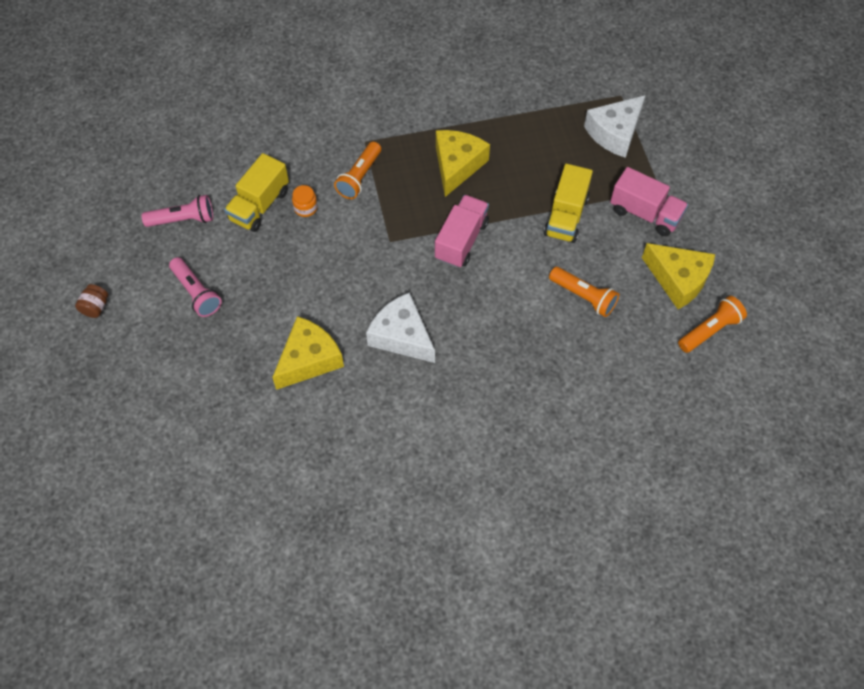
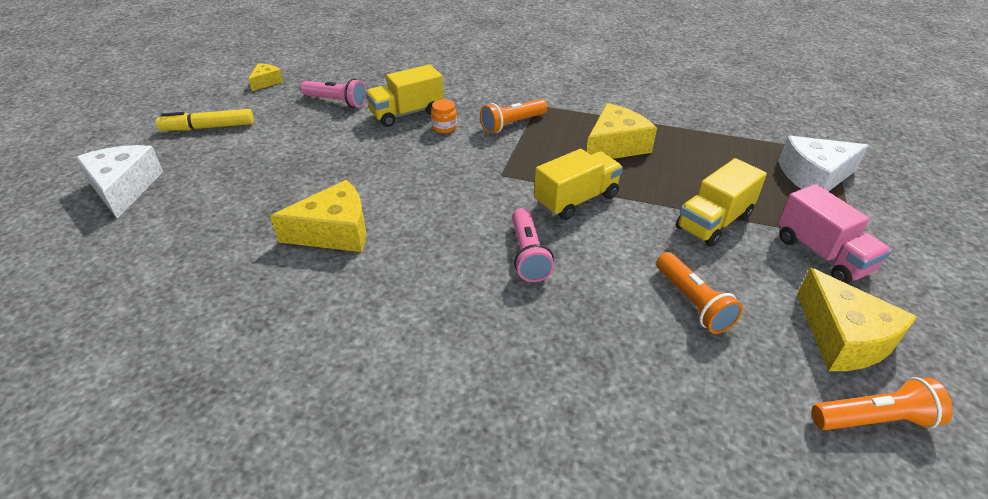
camera: 30 degrees right, 20 degrees down
(89, 224) = (266, 82): none -> yellow cheese
(95, 307) = (208, 127): brown jar -> yellow marker
(196, 293) = (293, 147): pink flashlight -> pink flashlight (528, 254)
(402, 336) = (445, 251): white cheese -> white cheese (124, 188)
(461, 241) = (576, 200): pink truck -> yellow truck

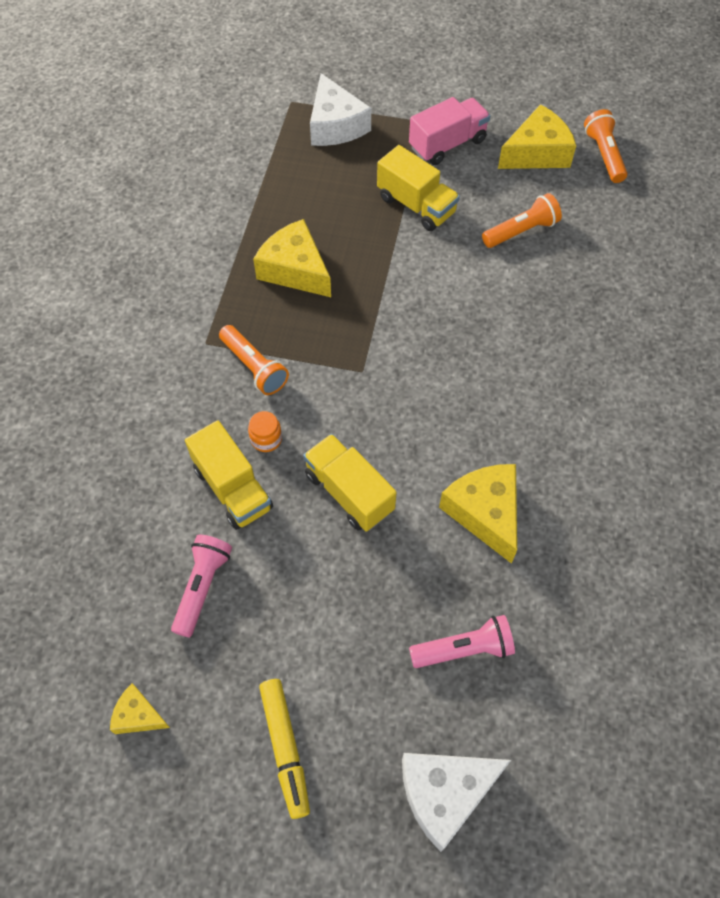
camera: 95 degrees left, 20 degrees up
(528, 254) = (487, 341): pink flashlight -> pink flashlight (464, 649)
(576, 200) = (398, 305): yellow truck -> yellow truck (349, 492)

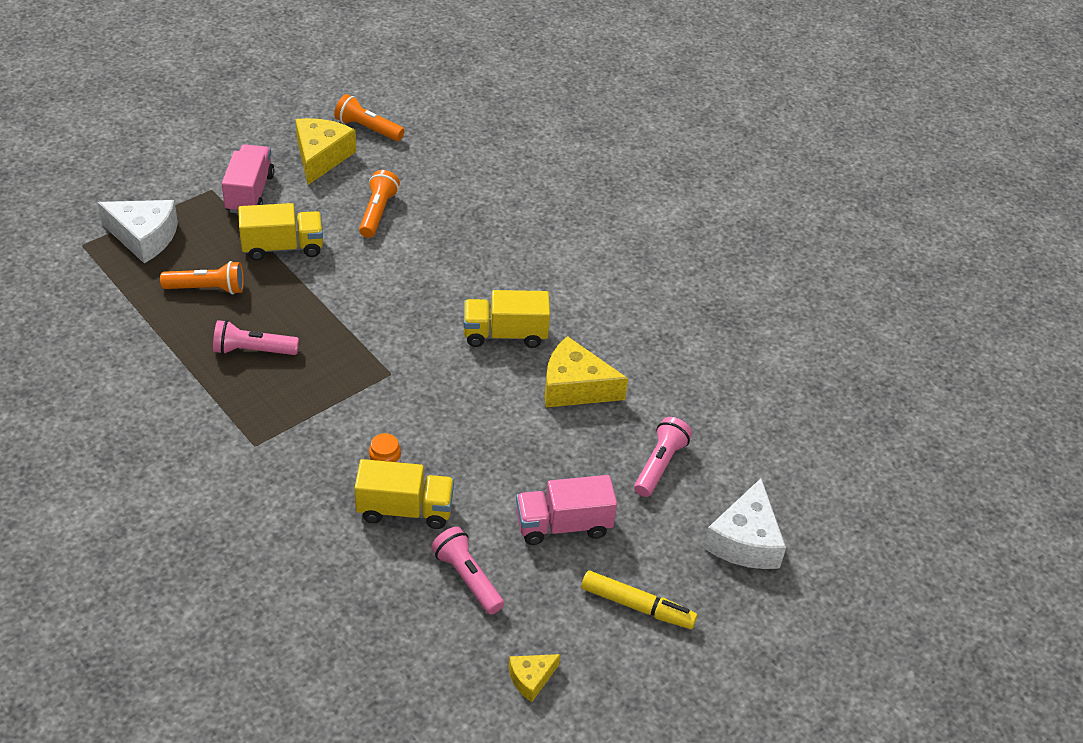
camera: 55 degrees left, 15 degrees down
(254, 367) = (313, 431): orange flashlight -> orange flashlight (207, 289)
(295, 270) = (253, 350): yellow cheese -> pink flashlight
(322, 619) = (563, 525): none -> pink truck
(349, 492) = (482, 446): yellow truck -> yellow truck (505, 334)

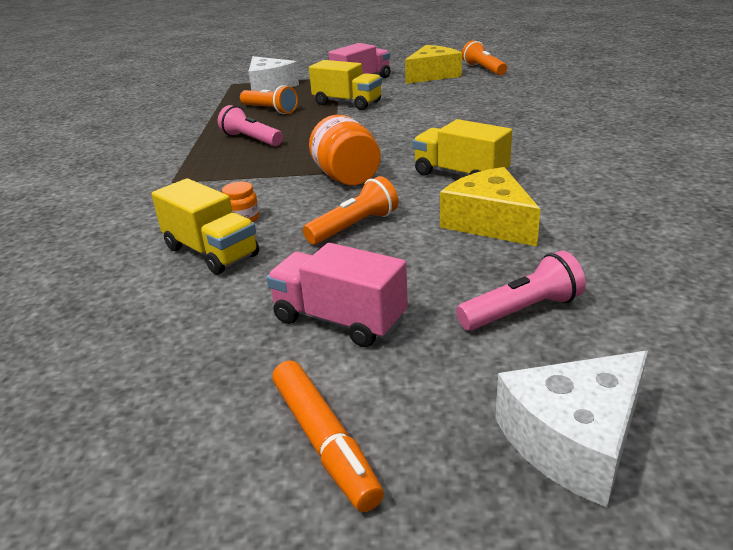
camera: 45 degrees right, 15 degrees down
(377, 213) = (439, 101): orange flashlight -> orange flashlight (354, 227)
(414, 374) = (347, 177): none -> orange jar
(467, 578) = (183, 323): pink flashlight -> none
(531, 679) = (97, 452): yellow cheese -> none
(637, 606) = (324, 442): yellow marker -> orange marker

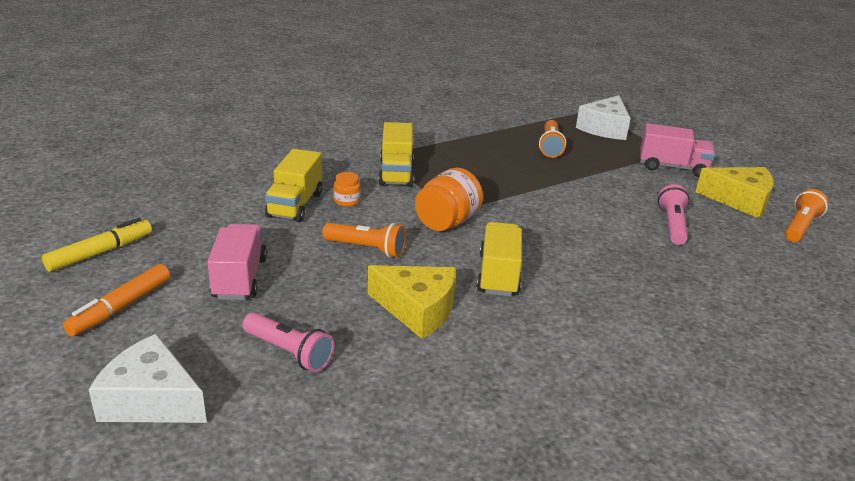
camera: 55 degrees right, 0 degrees up
(141, 445) = (100, 252): none -> yellow marker
(251, 139) = (481, 159): pink flashlight -> pink flashlight (672, 225)
(347, 103) = (606, 176): yellow truck -> yellow truck (396, 173)
(489, 222) = (417, 310): yellow cheese -> yellow cheese turned 90 degrees clockwise

